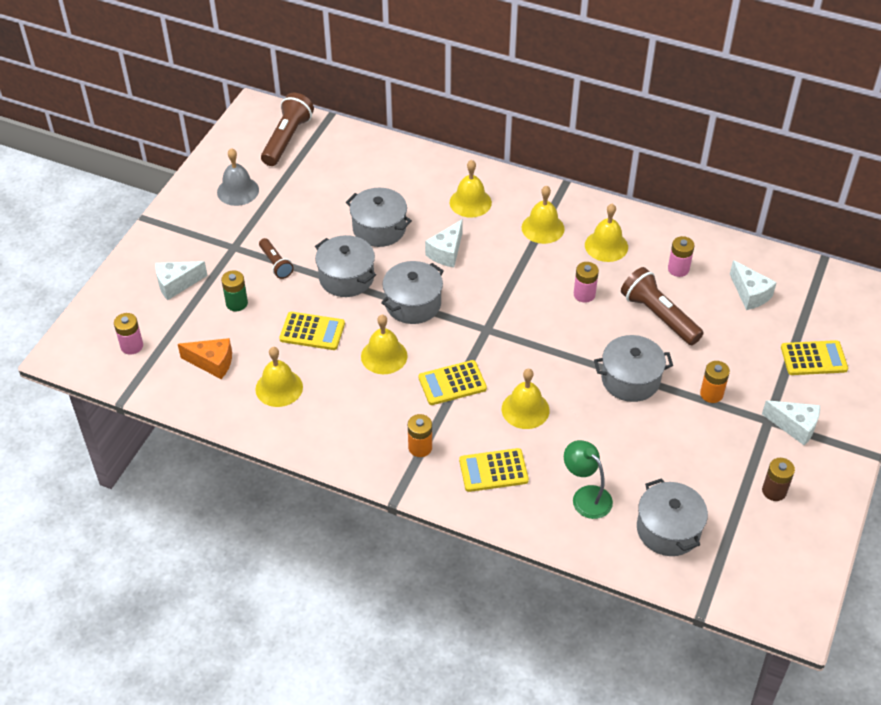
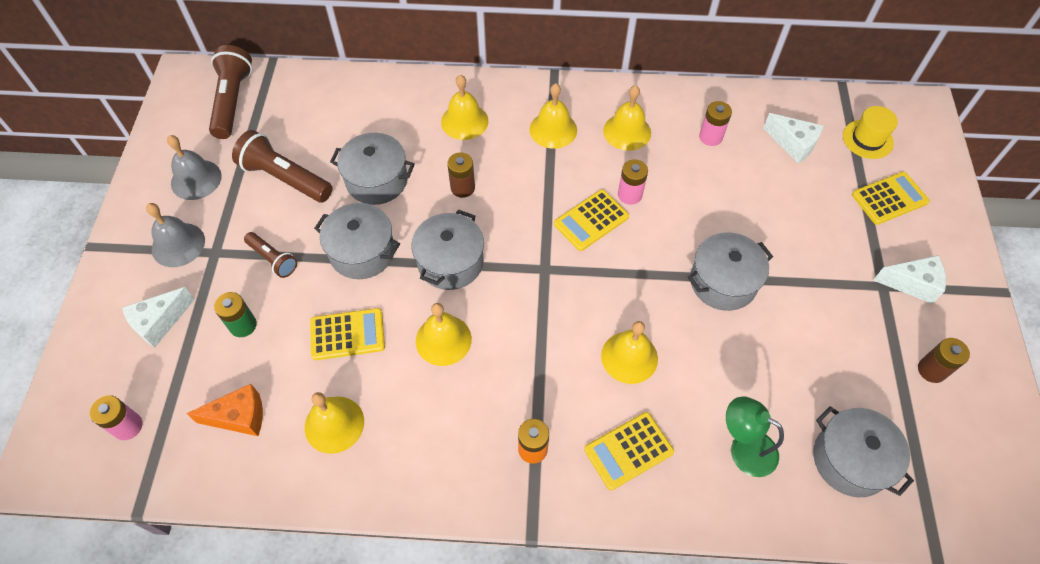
camera: 20 degrees left, 10 degrees up
(208, 234) = (178, 244): none -> grey bell
(446, 252) = (462, 188): white cheese -> brown battery
(452, 383) = (535, 350): yellow calculator -> yellow calculator (591, 220)
(659, 316) = (716, 197): brown flashlight -> brown flashlight (285, 178)
(711, 394) = (812, 272): orange battery -> none
(821, 308) = (867, 139): none -> yellow hat

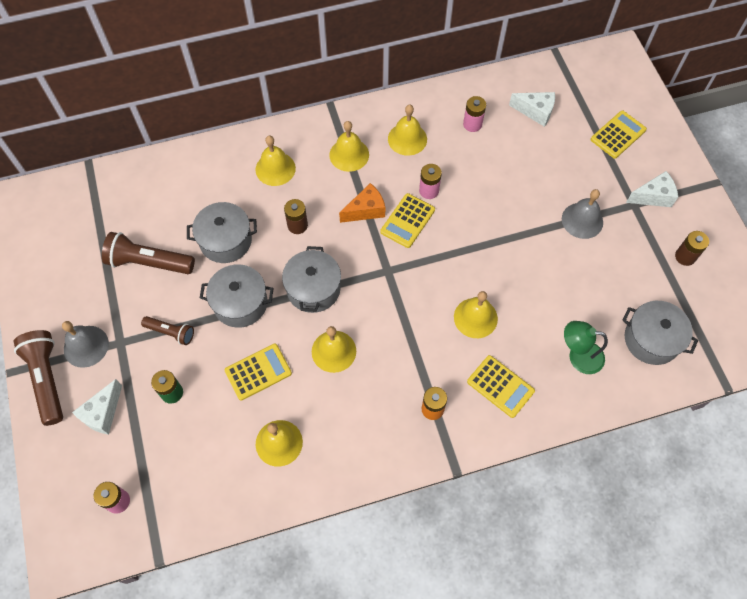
camera: 20 degrees left, 5 degrees up
(196, 179) = (73, 287): grey bell -> grey bell (582, 220)
(232, 101) = (71, 210): brown flashlight -> brown flashlight (47, 379)
(239, 417) = (203, 463): orange cheese -> orange cheese (366, 210)
(628, 451) = (500, 386): yellow calculator -> yellow calculator turned 90 degrees counterclockwise
(723, 282) = (522, 238): grey pot -> none
(867, 139) = (588, 91): yellow hat -> none

